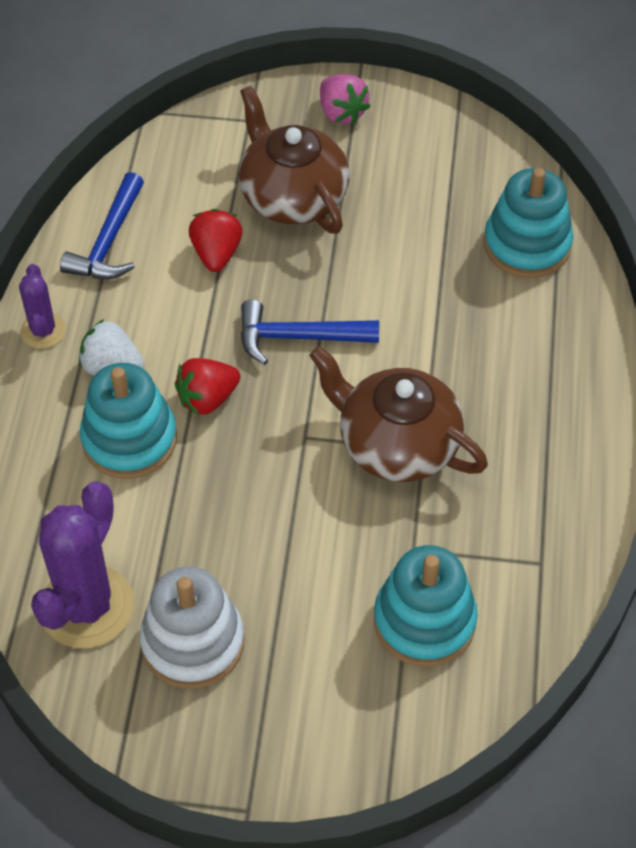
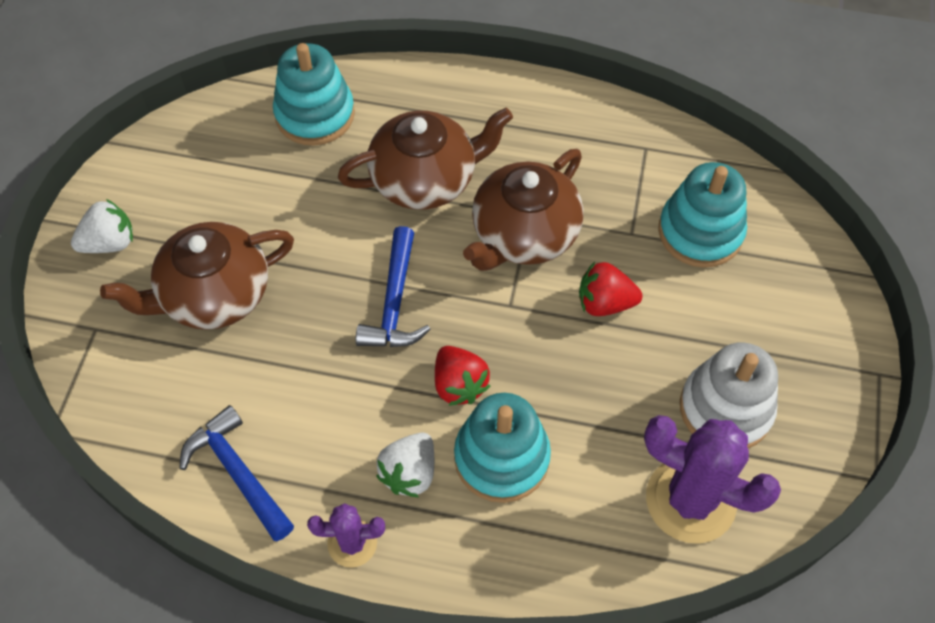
camera: 85 degrees left, 5 degrees up
(109, 241) = (238, 473): blue hammer -> blue hammer turned 150 degrees counterclockwise
(216, 254) = (276, 368): red strawberry -> red strawberry (604, 303)
(341, 113) = (110, 243): pink strawberry -> white strawberry
(456, 350) = (425, 179): none -> brown teapot

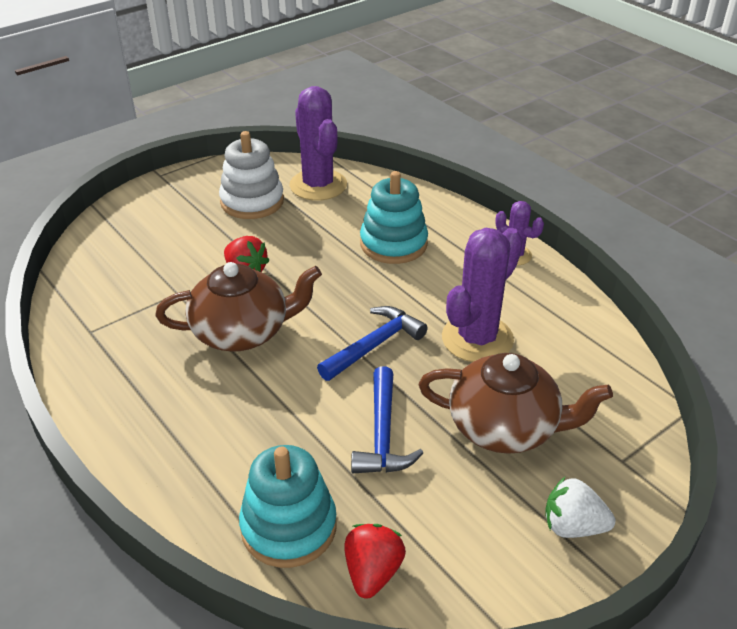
camera: 140 degrees left, 20 degrees down
(238, 473) = (562, 316): blue hammer -> blue hammer (383, 434)
(305, 378) = (477, 339): none -> purple cactus
(409, 473) = (453, 264): white strawberry -> none
(425, 179) = (262, 408): brown teapot -> none
(459, 385) = (381, 283): red strawberry -> red strawberry (373, 572)
(700, 232) = (139, 270): turquoise stacking toy -> none

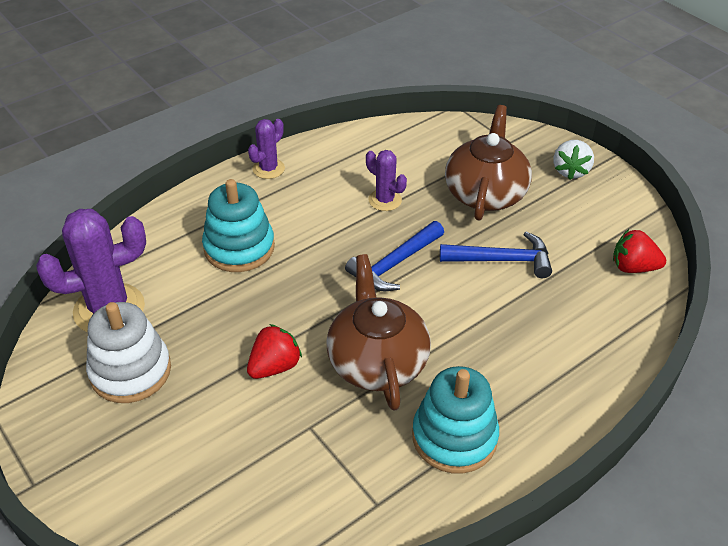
camera: 90 degrees left, 5 degrees up
(289, 527) = (606, 314): turquoise stacking toy -> turquoise stacking toy (454, 437)
(374, 345) = (395, 264): blue hammer -> blue hammer turned 90 degrees counterclockwise
(477, 339) = (385, 200): purple cactus -> purple cactus, size x0.54

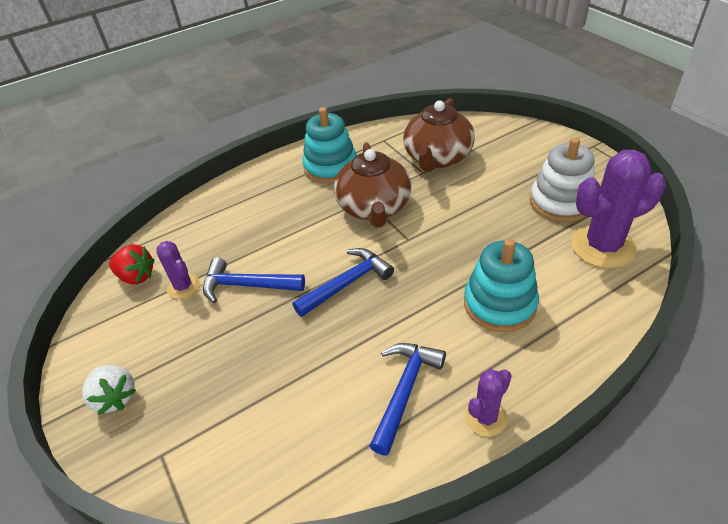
camera: 170 degrees left, 0 degrees up
(274, 366) = (451, 205): red strawberry -> none
(331, 182) = (404, 391): none -> blue hammer
(385, 200) = (344, 360): purple cactus -> purple cactus (183, 286)
(485, 193) = (228, 366): brown teapot -> brown teapot (437, 158)
(570, 171) = (115, 397): white strawberry -> white strawberry turned 120 degrees clockwise

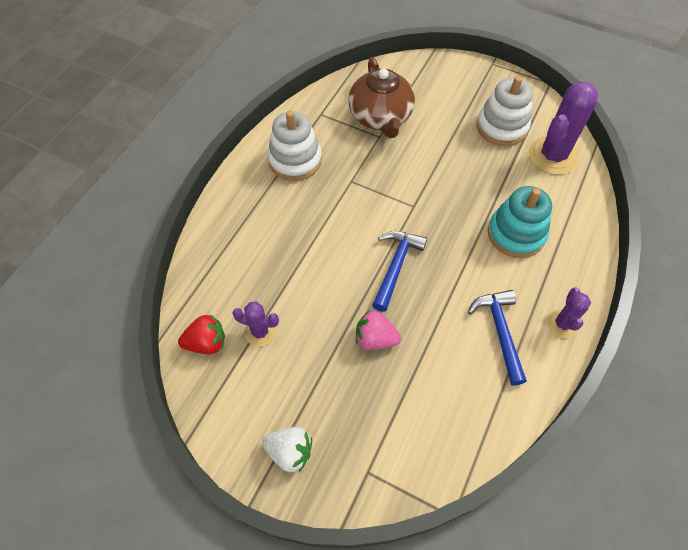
camera: 35 degrees left, 15 degrees up
(247, 285) = (316, 305): blue hammer -> none
(273, 337) = (375, 338): none -> pink strawberry
(330, 167) = (295, 160): turquoise stacking toy -> white stacking toy
(374, 207) = (364, 187): brown teapot -> none

